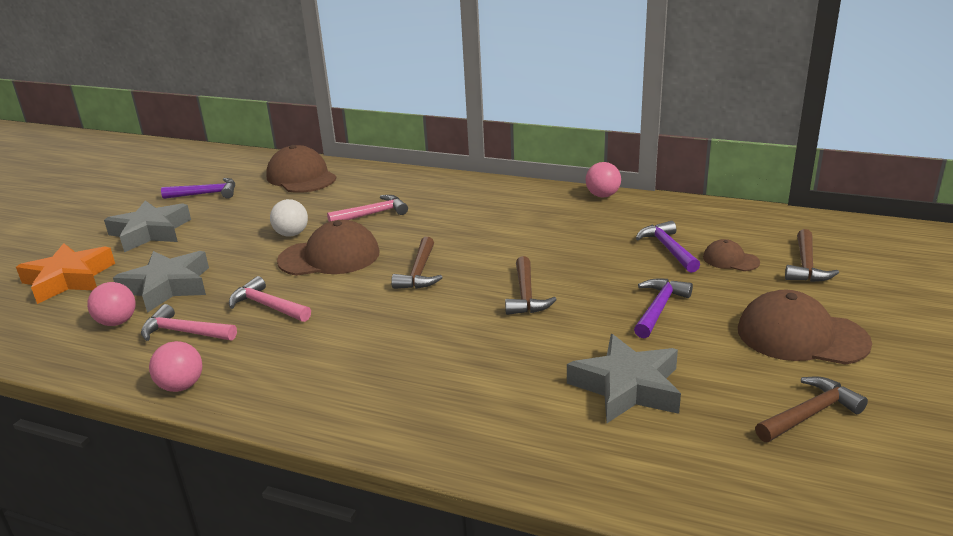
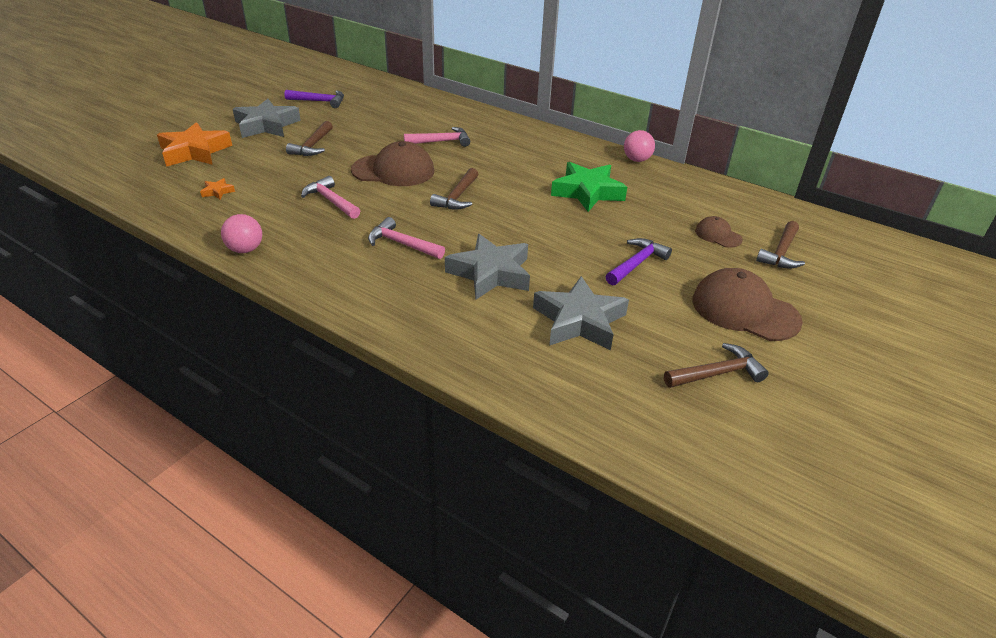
camera: 10 degrees right, 10 degrees up
(117, 322) = (217, 192): pink ball -> orange star
(168, 286) = (263, 171): grey star -> grey star (491, 273)
(184, 332) = (262, 209): pink hammer -> pink hammer (402, 244)
(291, 234) = (372, 146): white ball -> none
(301, 177) = (398, 100): brown cap -> none
(526, 295) = (533, 232): brown hammer -> brown hammer (313, 146)
(565, 240) = (587, 192): none -> green star
(668, 249) = (669, 216): purple hammer -> none

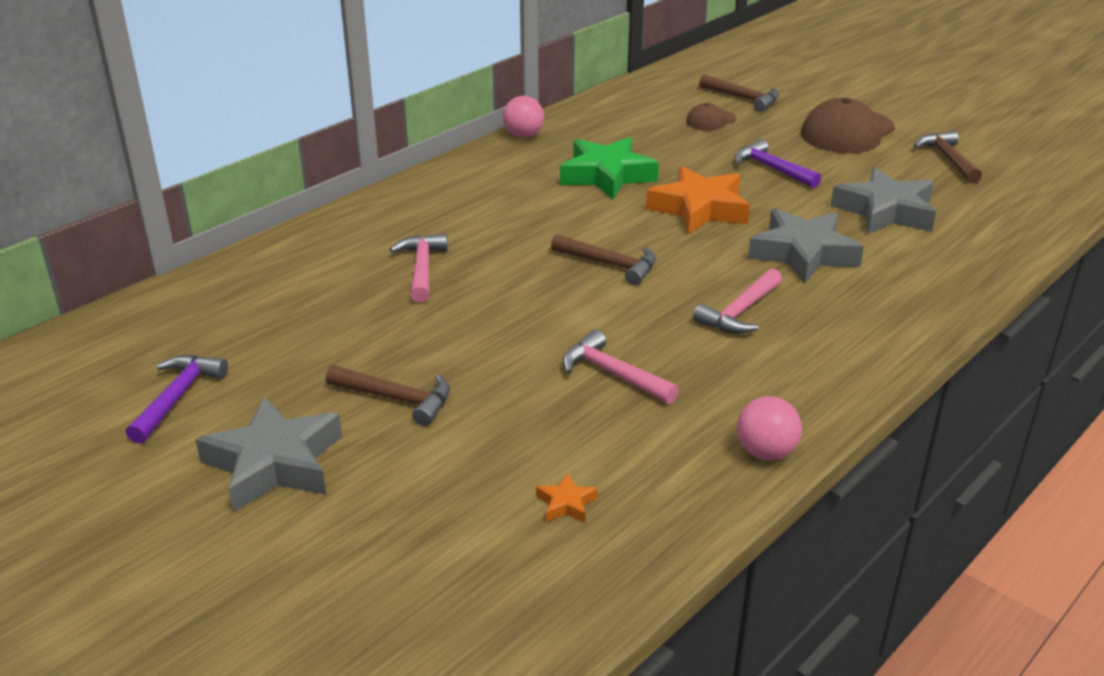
camera: 80 degrees left, 5 degrees down
(194, 152) = (376, 558): orange star -> orange star (699, 209)
(331, 201) = (613, 374): pink hammer -> pink hammer turned 75 degrees clockwise
(393, 170) = (517, 315): brown cap -> none

